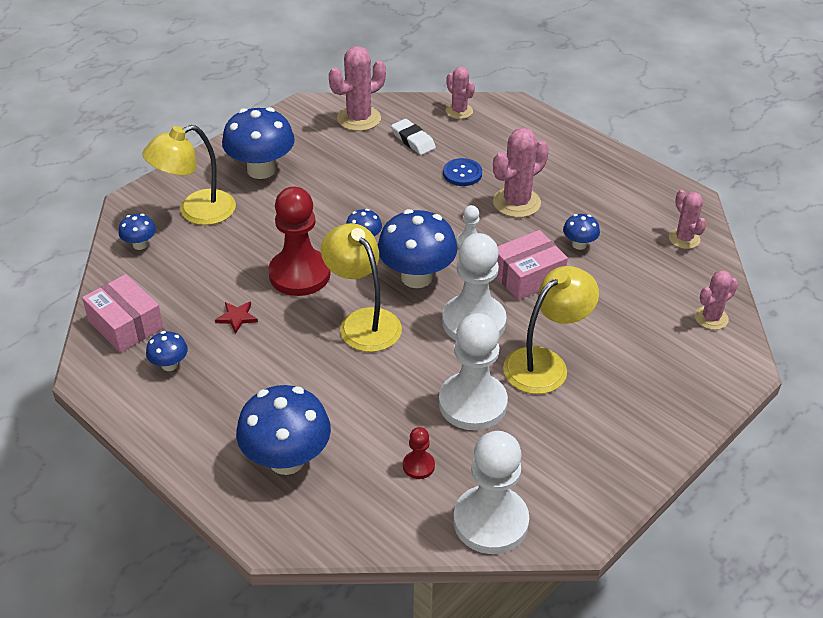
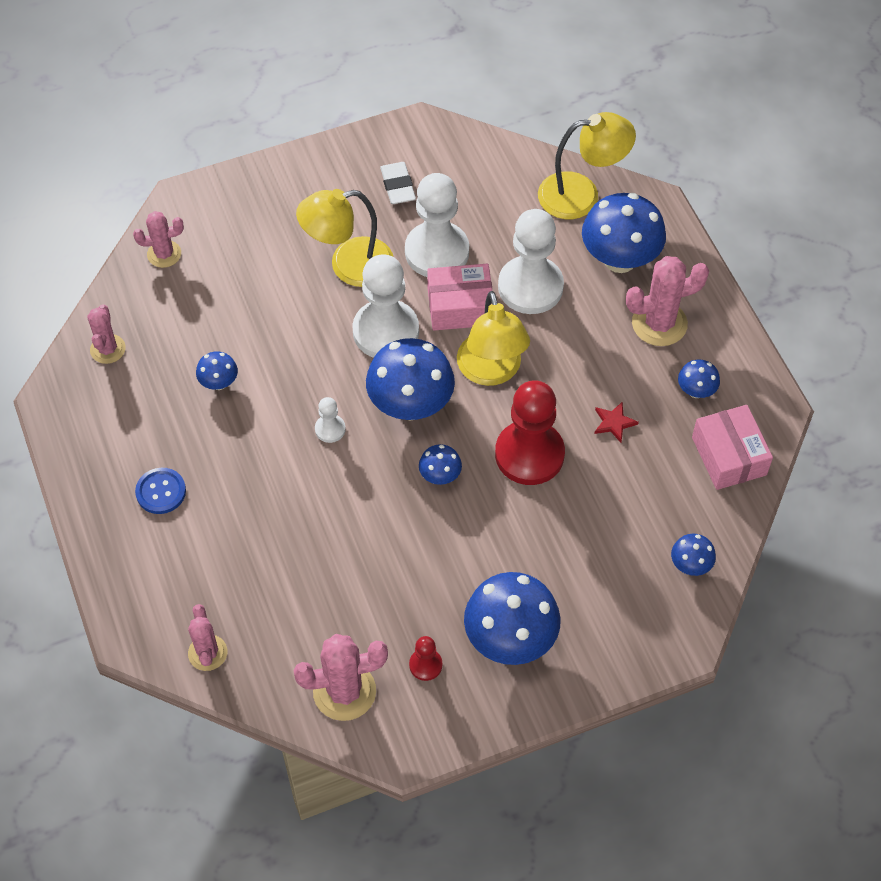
camera: 155 degrees left, 15 degrees up
(196, 212) = (612, 594): yellow lamp -> yellow lamp (581, 194)
(413, 140) = (298, 619): white eraser -> white eraser (397, 186)
(418, 466) = (513, 215): red pawn -> red pawn (425, 665)
(462, 173) = (274, 536): blue button -> blue button (161, 492)
(490, 521) = (481, 155): white pawn -> white pawn (530, 287)
(516, 202) = (243, 466): pink cactus -> pink cactus (659, 323)
(527, 276) = (299, 364): pink box -> pink box (460, 307)

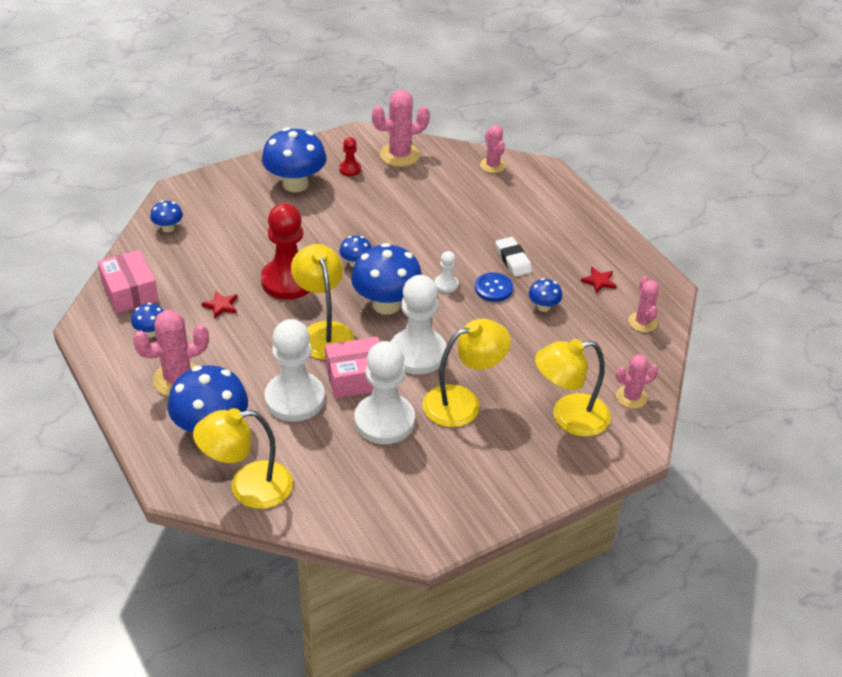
camera: 170 degrees right, 15 degrees down
(135, 416) = (599, 281): none -> red star
(161, 492) = (559, 239): blue button -> blue button (493, 288)
(240, 237) = (569, 417): none -> yellow lamp
(397, 186) = (433, 478): white eraser -> white eraser (513, 260)

